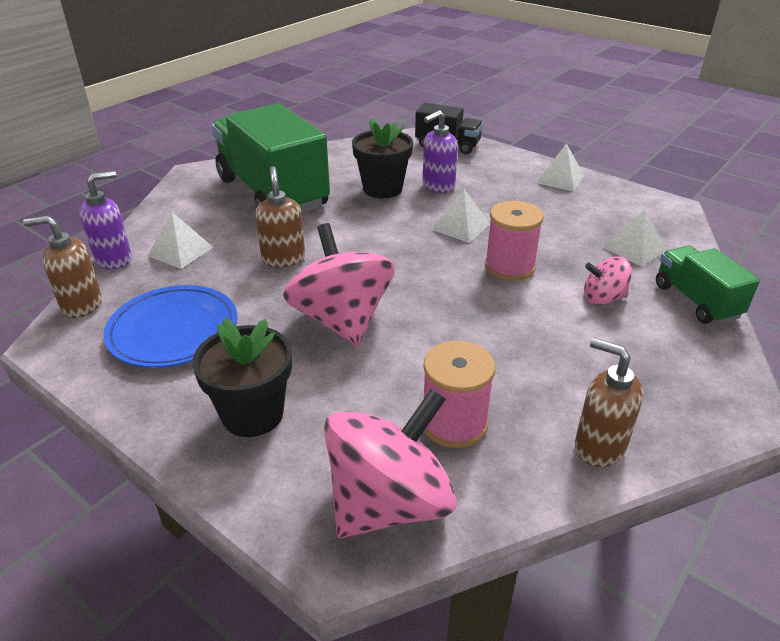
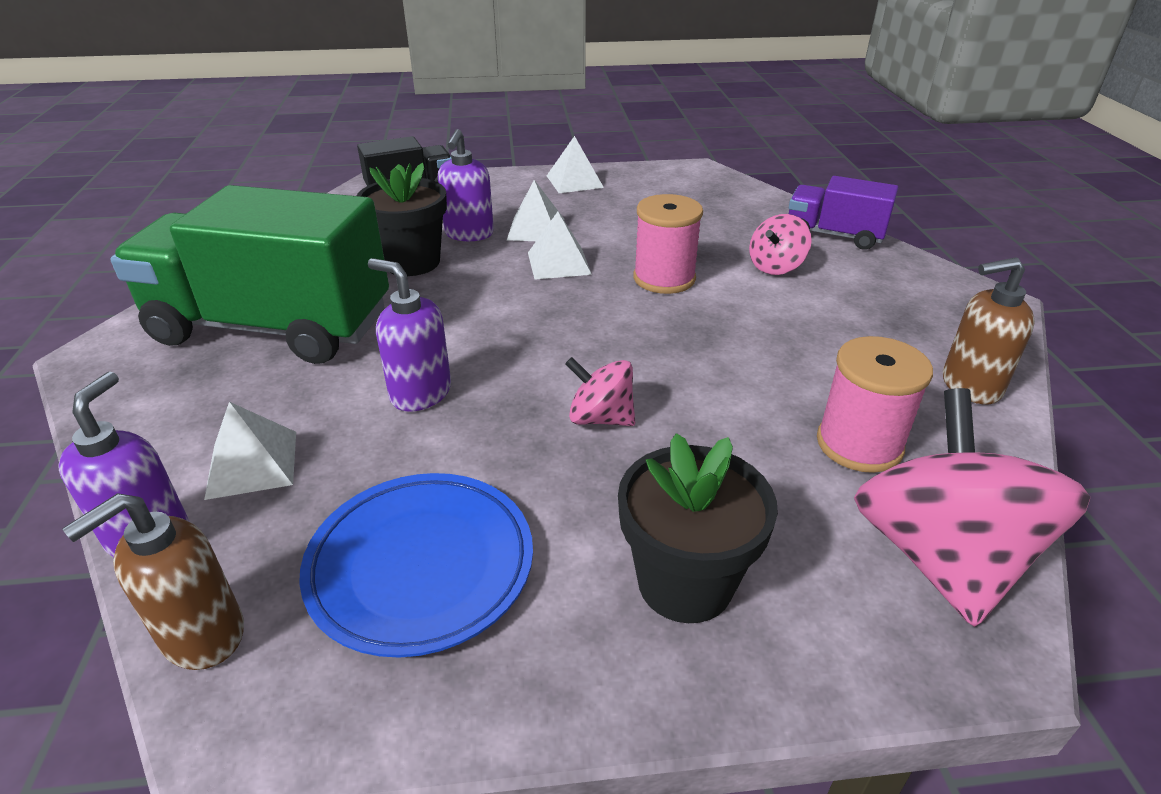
camera: 45 degrees left, 0 degrees up
(283, 259) = (420, 393): brown soap dispenser -> purple soap dispenser
(342, 320) = (600, 418): pink spinning top -> pink spinning top, size x0.51
(634, 248) = (729, 215): white pyramid -> white pyramid (536, 229)
(696, 301) = (834, 235): green truck -> purple truck

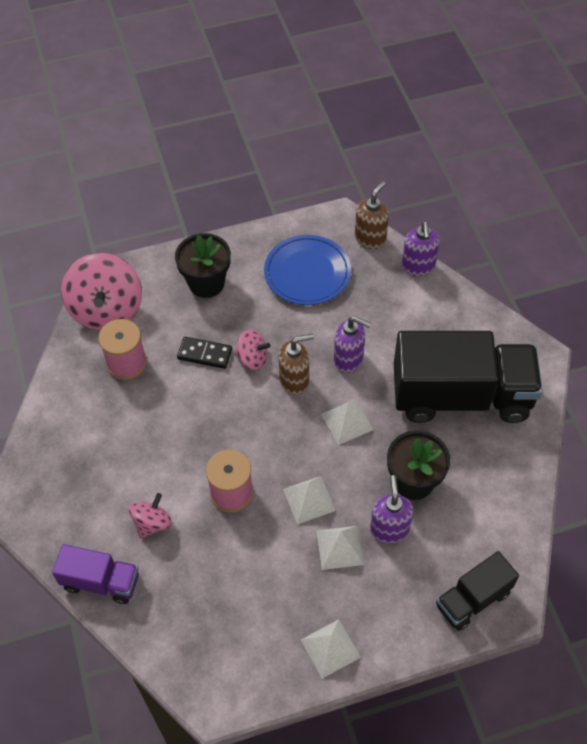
camera: 170 degrees right, 20 degrees up
(252, 464) = (403, 305): white pyramid -> white pyramid (347, 421)
(272, 327) = (461, 396): green truck -> black truck
(696, 437) = (204, 354): none -> black domino
(970, 386) = (58, 415): brown soap dispenser -> brown soap dispenser (294, 380)

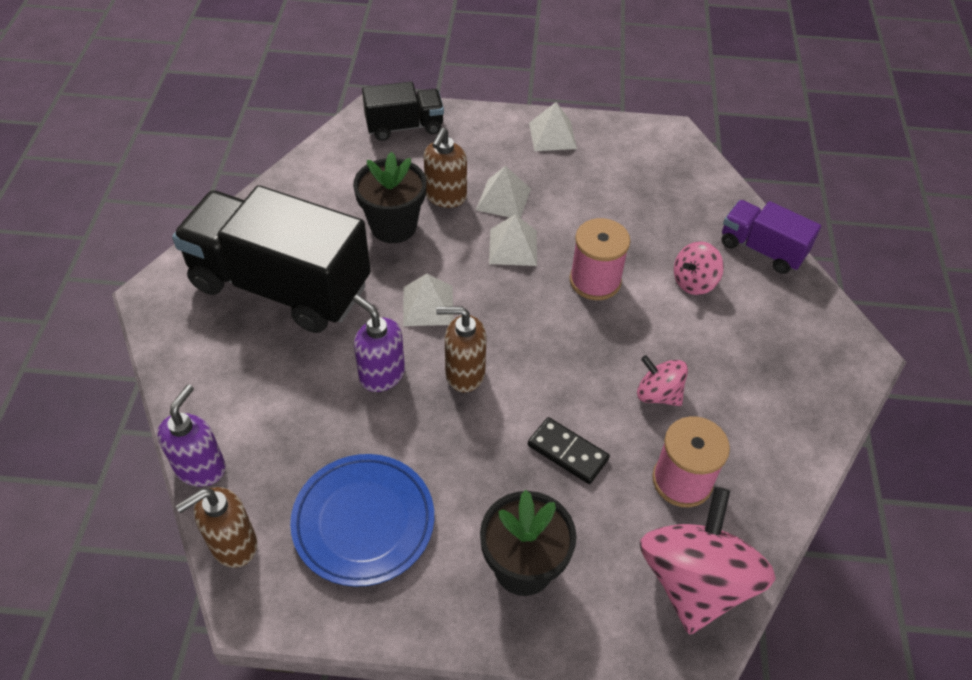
camera: 160 degrees left, 5 degrees down
(252, 358) = (505, 422): pink spinning top -> pink spinning top (658, 394)
(389, 529) = (445, 197): purple soap dispenser -> brown soap dispenser

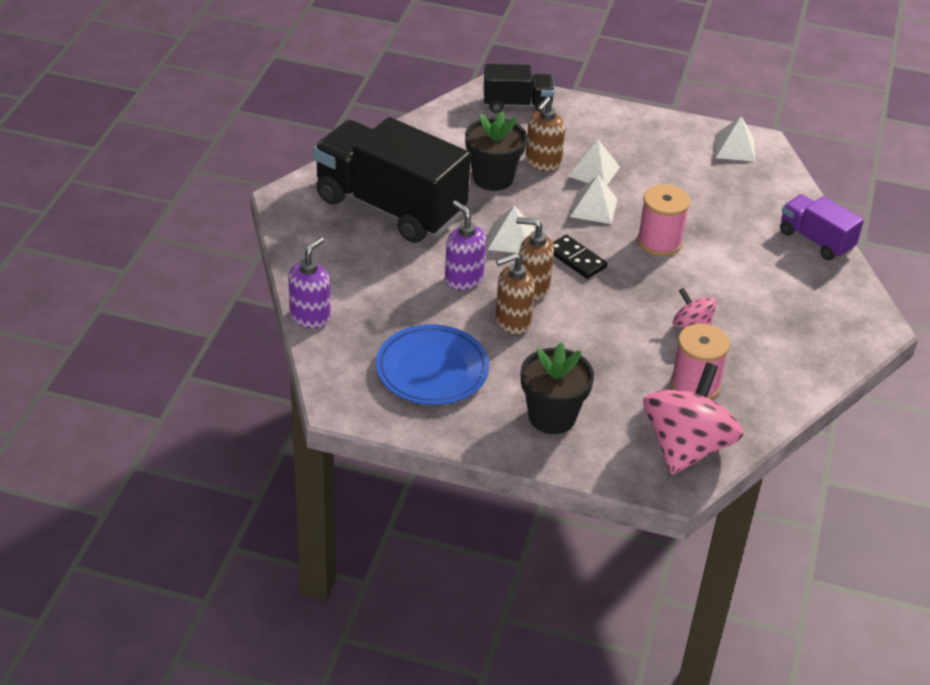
camera: 10 degrees right, 10 degrees down
(233, 544) = (329, 367): brown soap dispenser -> brown soap dispenser (512, 322)
(552, 135) = (650, 129): white pyramid -> white pyramid (734, 148)
(568, 452) = (605, 352): black domino -> black domino (576, 259)
(694, 282) = (746, 255): pink spinning top -> none

